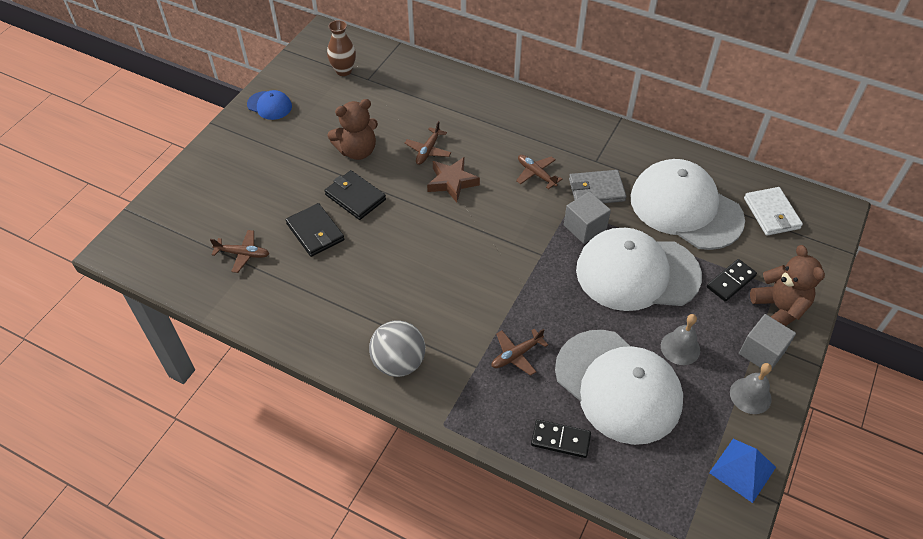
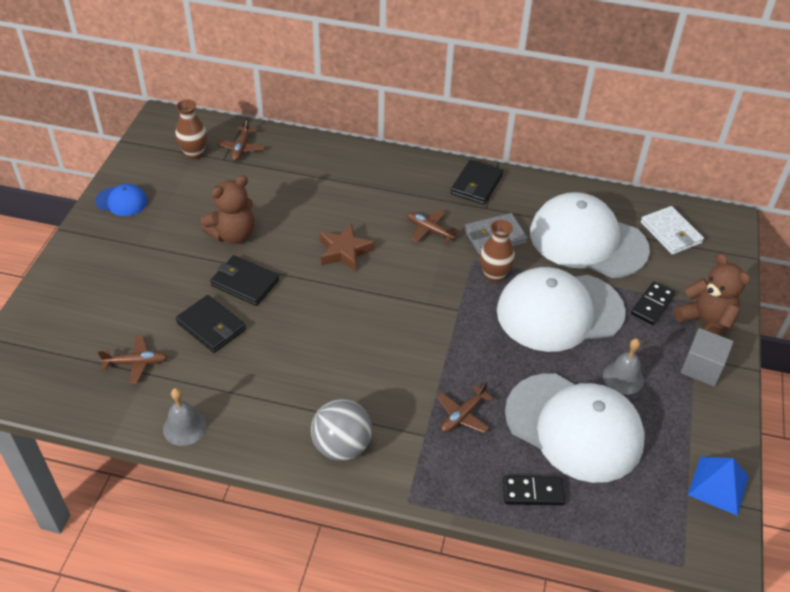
camera: 15 degrees left, 5 degrees down
(428, 151) = (310, 223): brown plane -> brown plane (241, 148)
(585, 227) = (494, 275): grey cube -> brown vase
(593, 137) = (476, 185): none -> black wallet
(750, 395) = (704, 411): grey bell -> grey bell (184, 427)

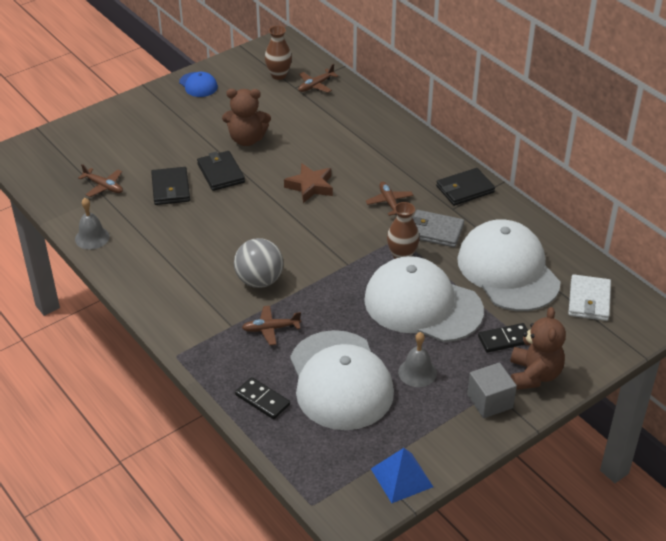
camera: 40 degrees right, 5 degrees down
(342, 446) = (171, 301): grey ball -> grey ball (259, 280)

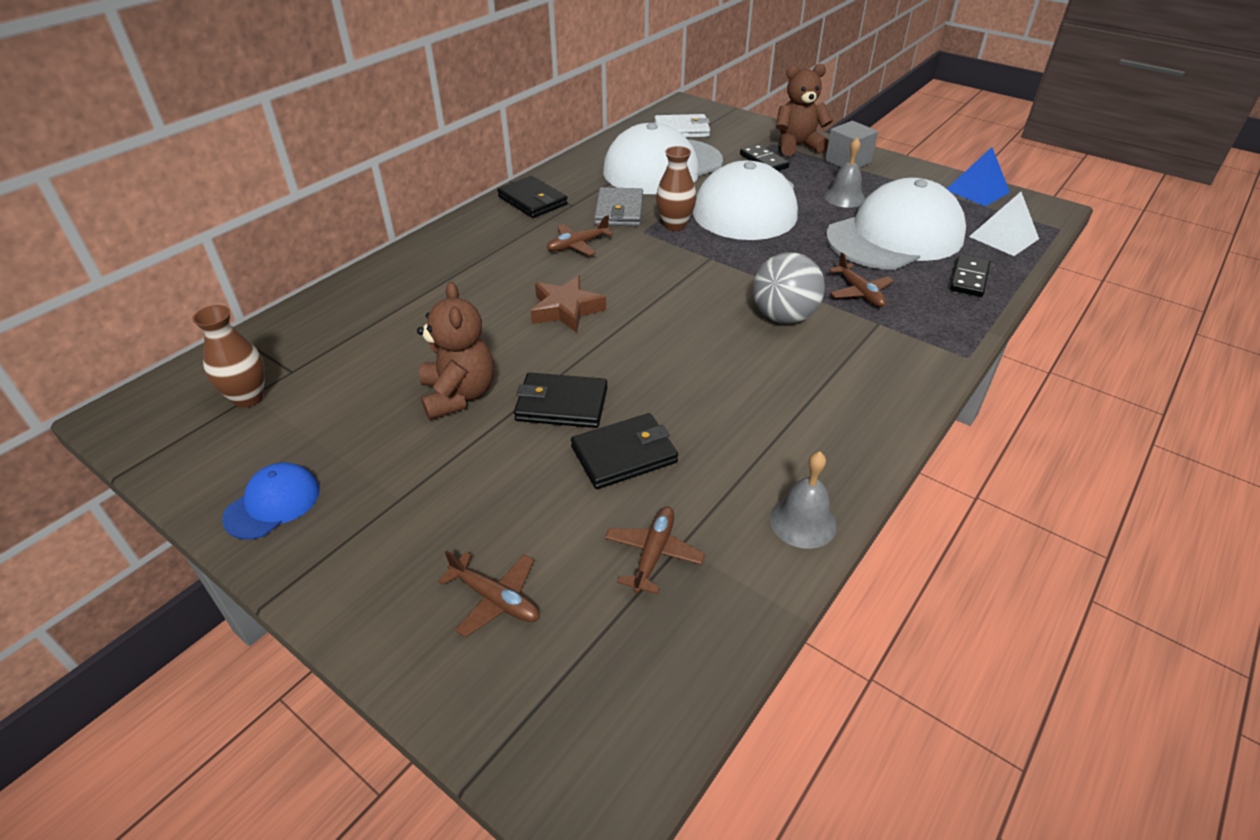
camera: 105 degrees left, 0 degrees up
(221, 173) = (561, 404): black wallet -> black wallet turned 45 degrees clockwise
(312, 454) = (1004, 237): none -> white pyramid
(316, 85) = (288, 349): brown plane -> brown plane (495, 599)

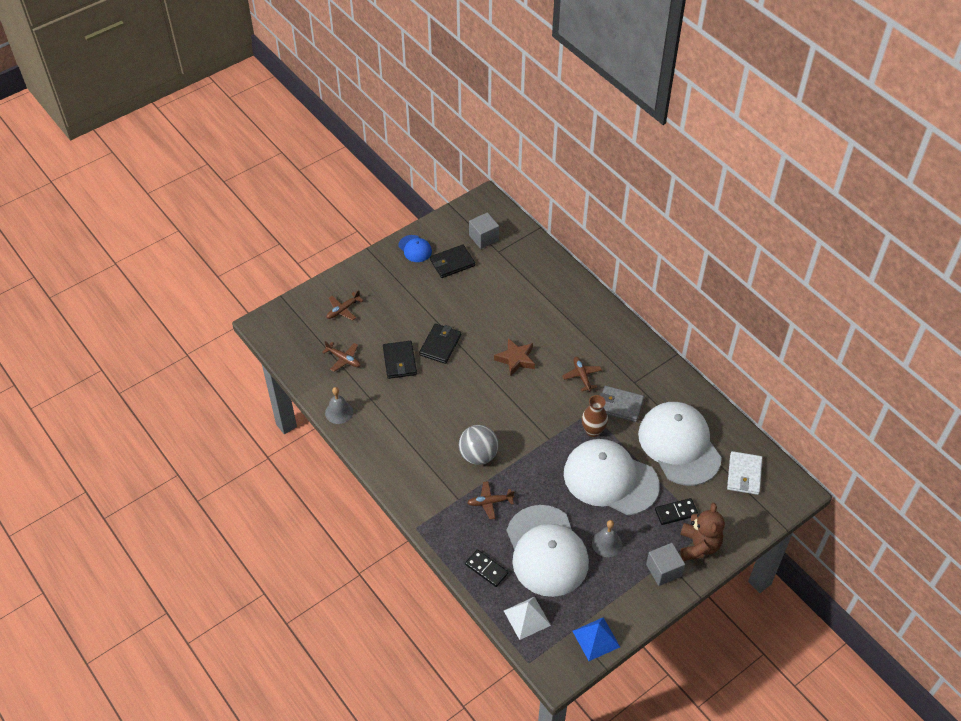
camera: 105 degrees right, 10 degrees up
(248, 398) = (484, 238): brown vase -> grey cube
(459, 395) = (460, 309): brown teddy bear -> none
(532, 201) = (644, 362): black wallet -> black wallet (452, 263)

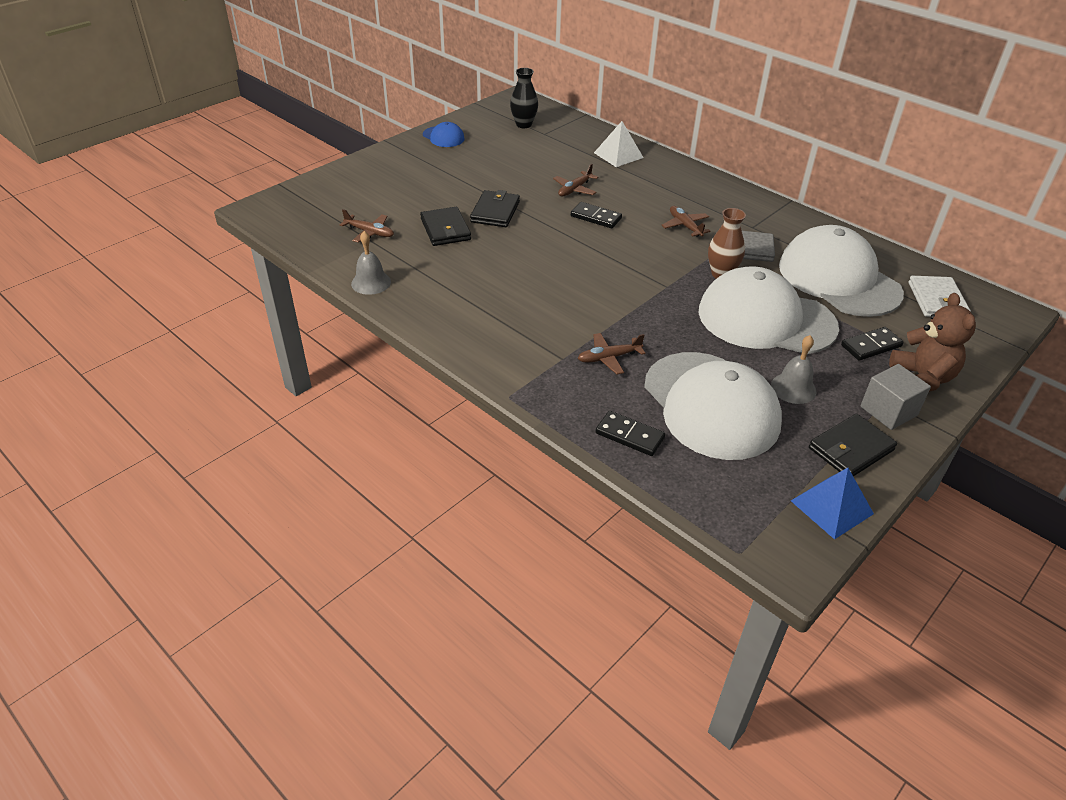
camera: 10 degrees left, 10 degrees down
(343, 310) = (362, 190): brown plane -> brown plane (574, 189)
(452, 263) = (491, 145): black wallet -> black wallet (850, 449)
(478, 455) = (576, 310): grey ball -> none
(484, 238) = (523, 124): grey cube -> black vase
(515, 359) = (596, 217): brown star -> black domino
(527, 618) = (713, 491): white pyramid -> white pyramid (618, 155)

